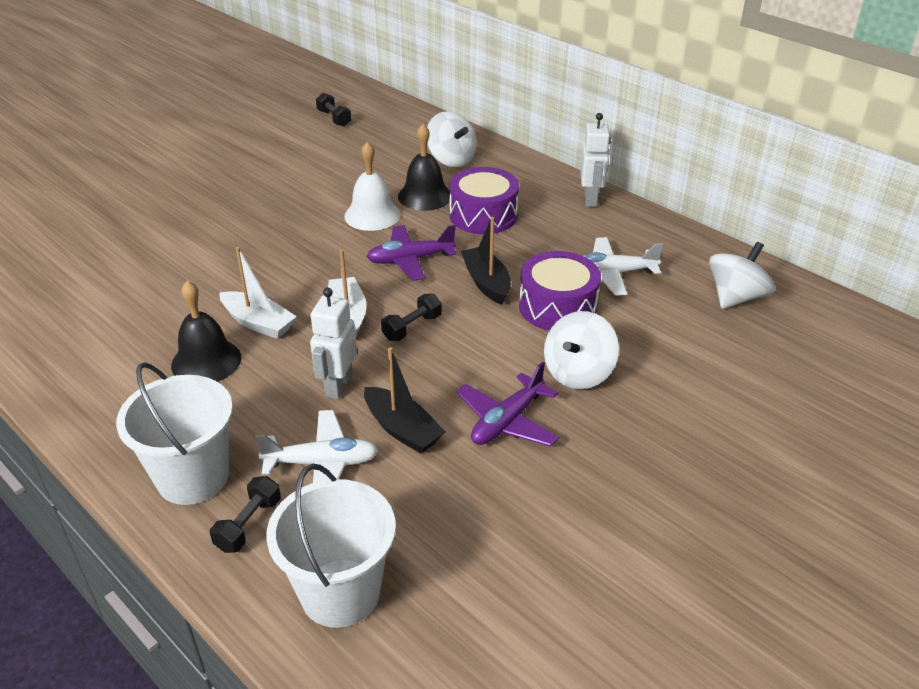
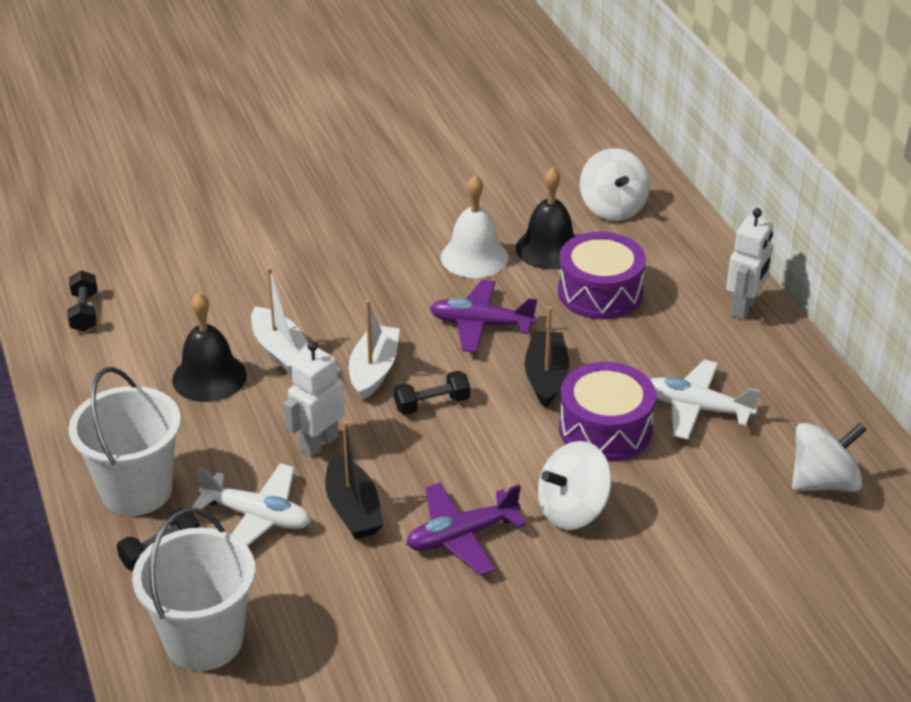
camera: 25 degrees right, 0 degrees up
(334, 118) = (510, 115): black dumbbell -> black dumbbell (84, 312)

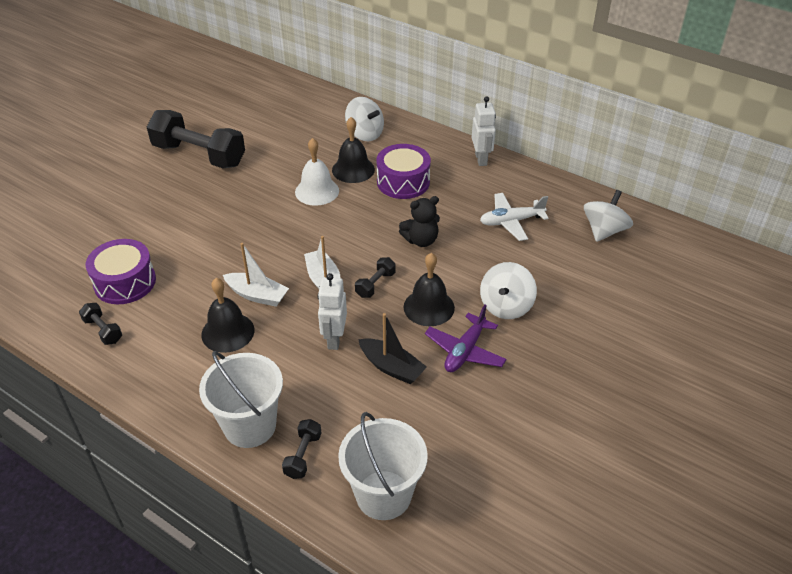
camera: 35 degrees left, 5 degrees up
(257, 517) = (341, 402): white plane -> none
(373, 152) = (199, 155): none -> black dumbbell
(471, 463) = (429, 307): none -> black bell
(481, 325) = (358, 227): purple plane -> none
(546, 377) = (421, 240): black boat -> black teddy bear
(605, 429) = (478, 254): purple drum -> purple drum (125, 282)

